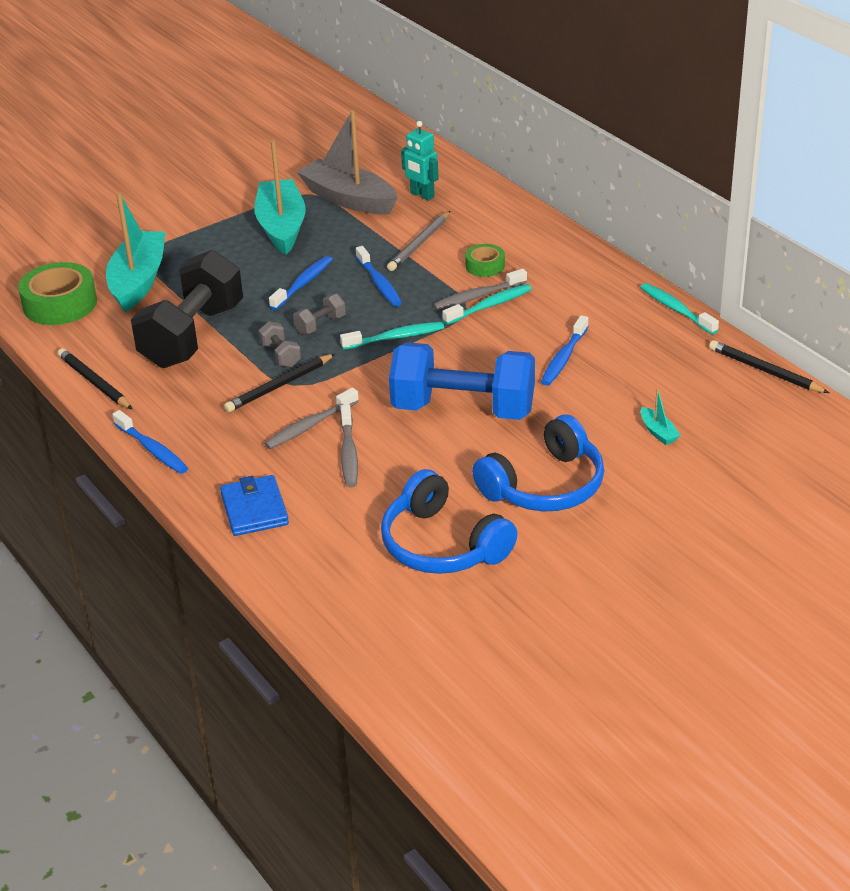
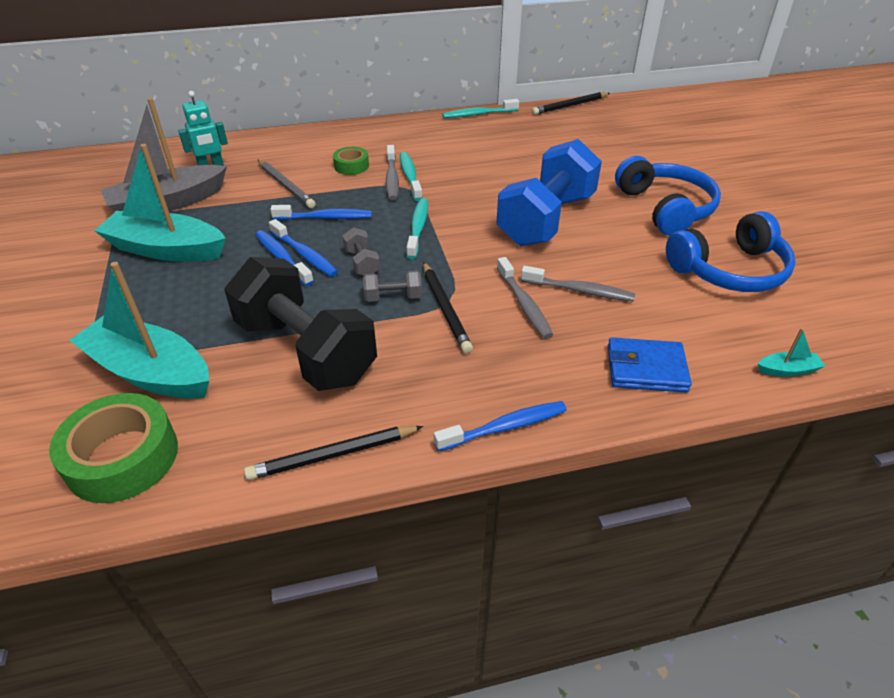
camera: 70 degrees left, 5 degrees up
(564, 358) = (506, 164): blue toothbrush -> blue toothbrush (305, 255)
(658, 432) = (619, 153): turquoise boat -> turquoise boat (787, 370)

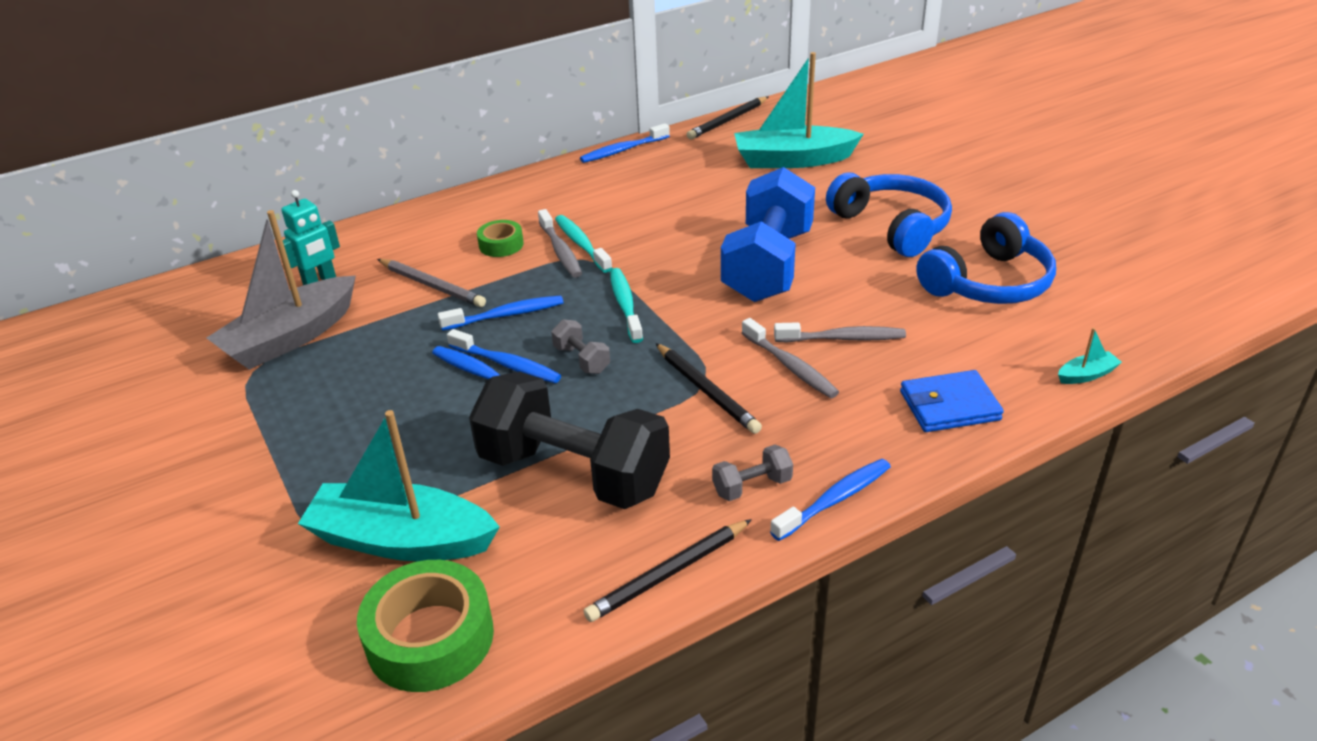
camera: 15 degrees left, 5 degrees down
(166, 249) = (327, 395): turquoise boat -> turquoise boat (793, 160)
(393, 297) = (640, 391): grey dumbbell -> grey dumbbell (752, 486)
(478, 114) = (623, 150): turquoise toothbrush -> blue toothbrush

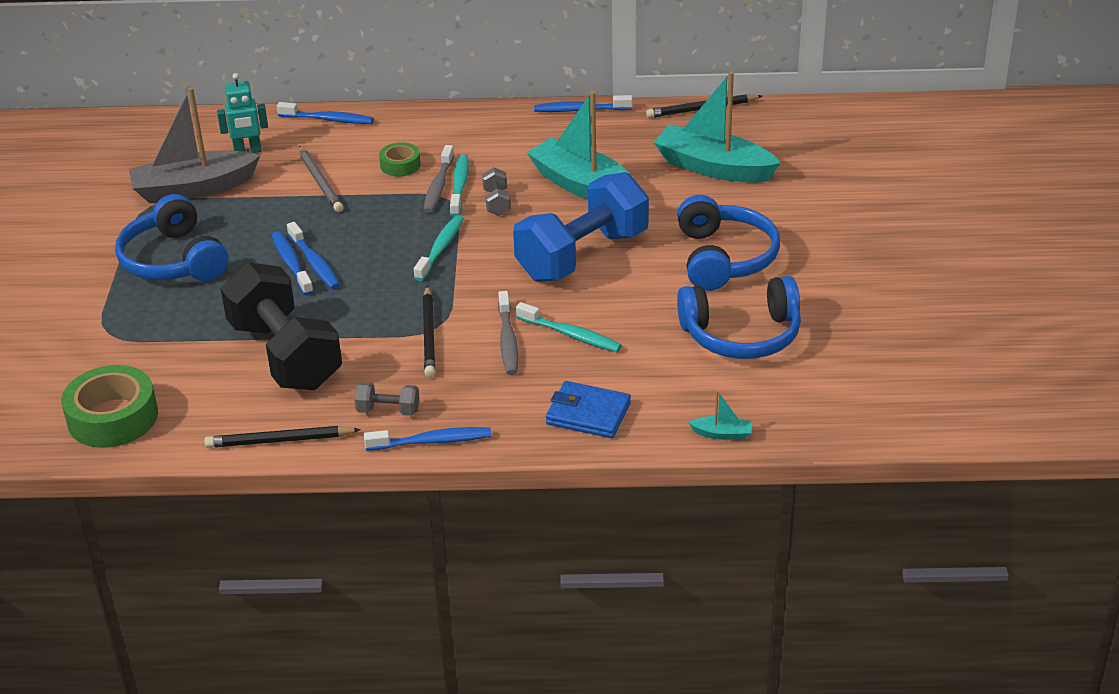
camera: 30 degrees right, 0 degrees up
(336, 419) = (174, 260): none -> blue headphones
(402, 540) = (146, 355): turquoise boat -> turquoise boat (583, 186)
(506, 315) = (349, 225): blue toothbrush -> blue toothbrush (328, 119)
(582, 359) = (368, 279): grey dumbbell -> grey dumbbell (497, 202)
(843, 338) = (571, 335): grey toothbrush -> turquoise toothbrush

